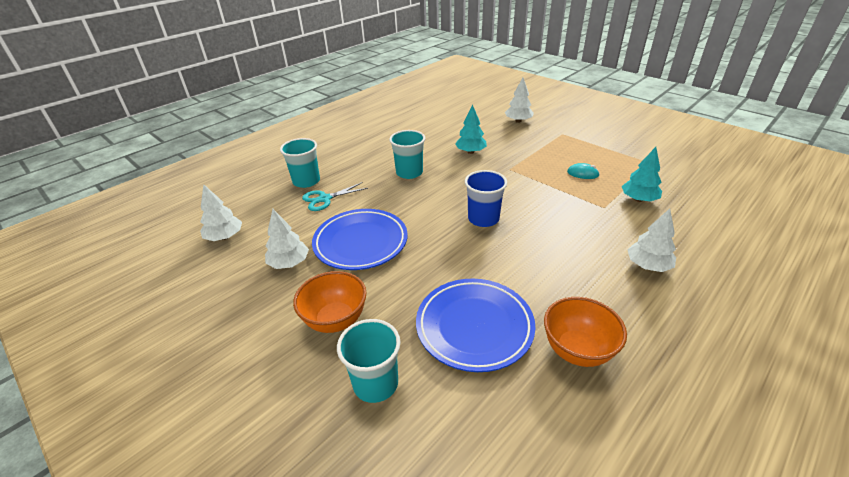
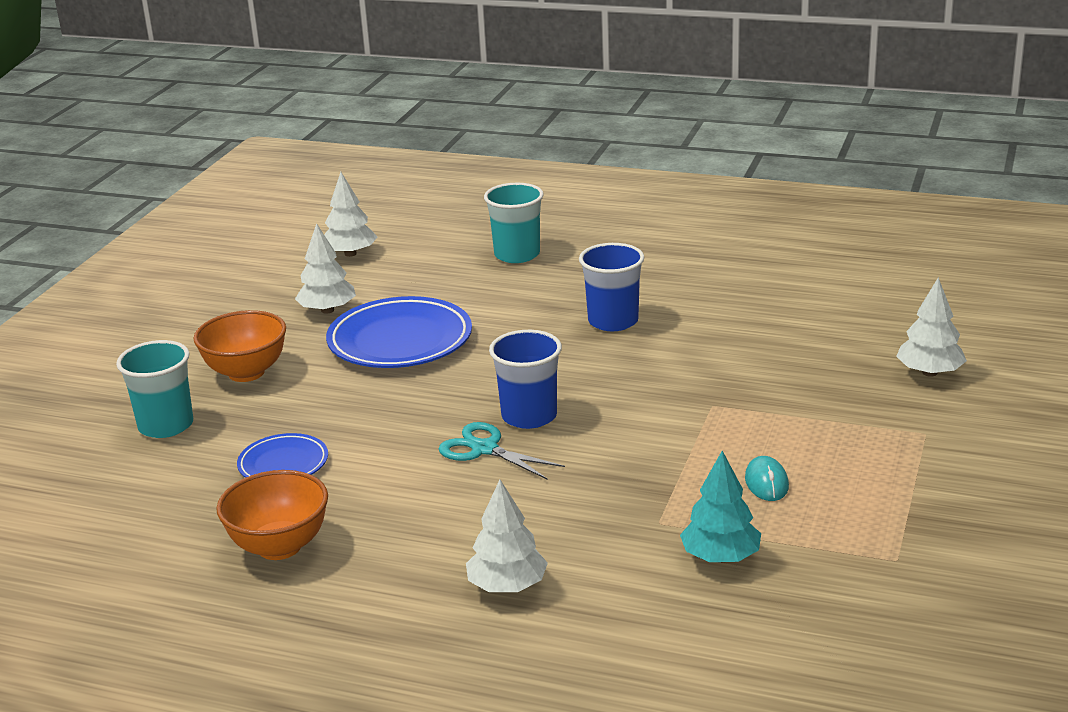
camera: 65 degrees right, 10 degrees down
(325, 199) = (483, 283): turquoise scissors -> turquoise scissors (484, 449)
(409, 173) = (613, 321): turquoise cup -> blue cup
(470, 152) = (739, 354): turquoise tree -> none
(474, 327) = (283, 464): blue plate -> blue plate, size x0.55

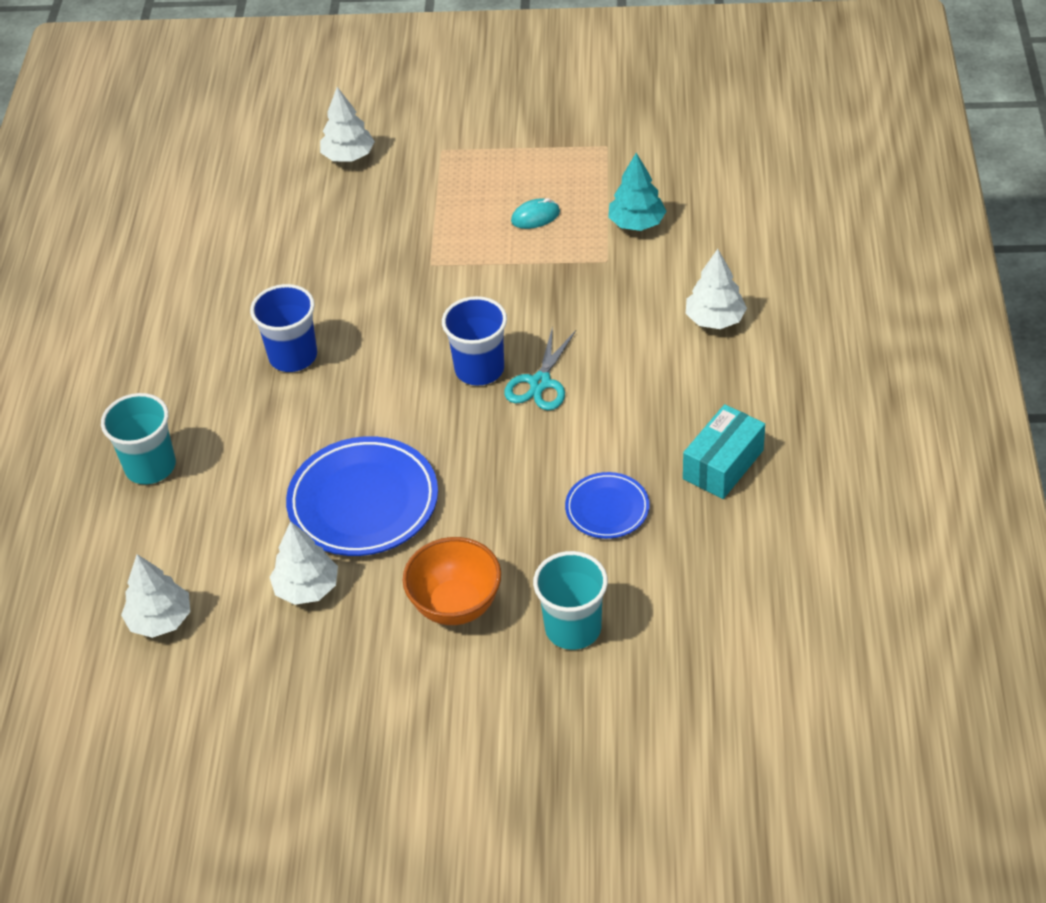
camera: 105 degrees left, 20 degrees up
(279, 547) = (723, 464): orange bowl -> turquoise box

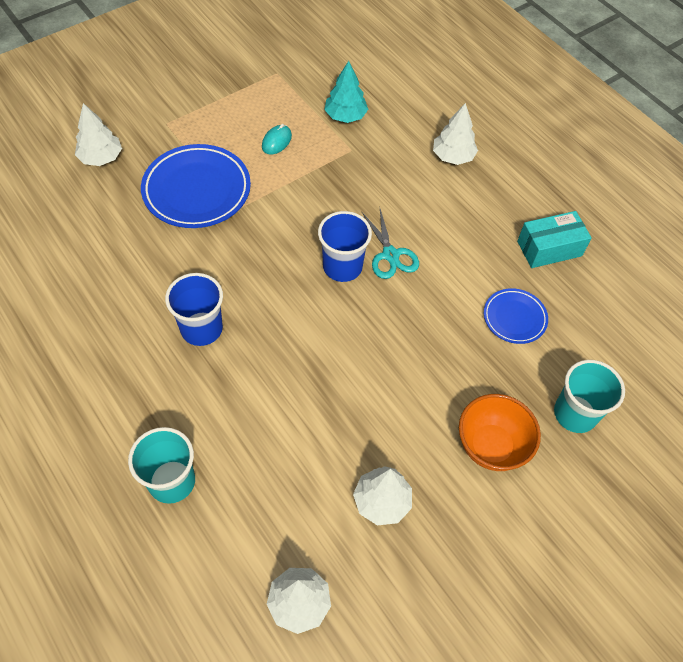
camera: 45 degrees left, 10 degrees up
(363, 502) = (358, 410): blue plate -> blue plate (197, 190)
(723, 464) = (549, 248): turquoise box -> turquoise box turned 75 degrees clockwise

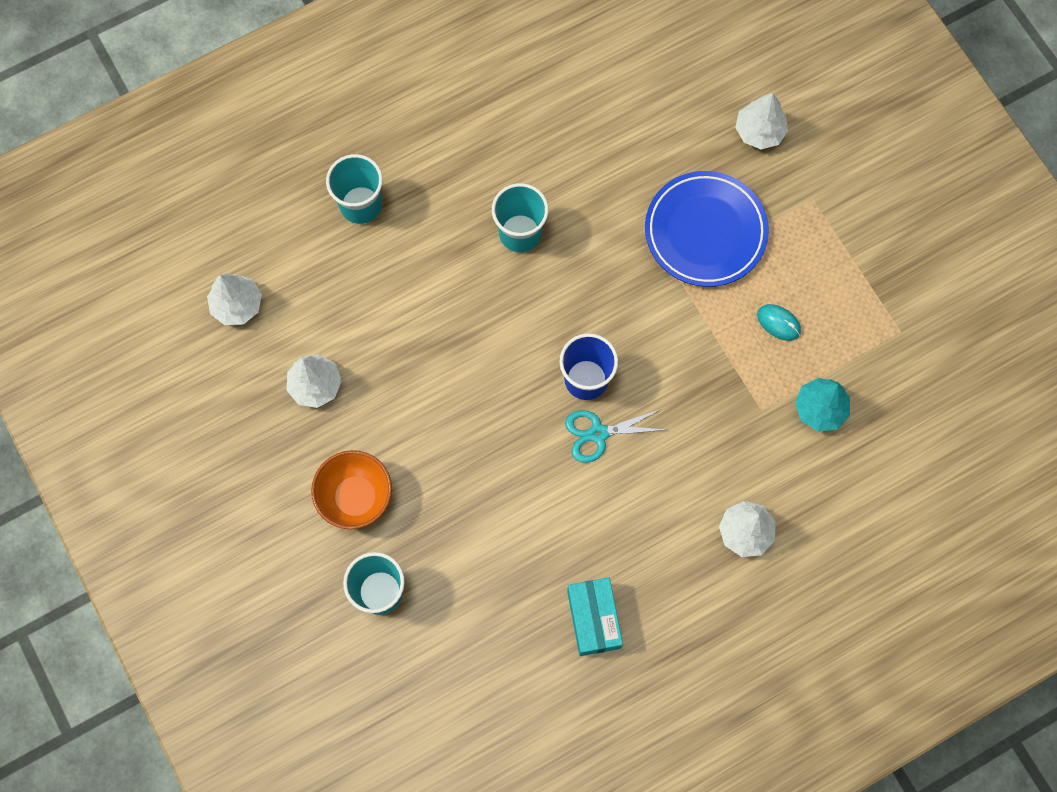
camera: 100 degrees right, 15 degrees up
(201, 329) = (520, 233): blue cup -> turquoise cup
(514, 318) = (501, 555): blue plate -> none

